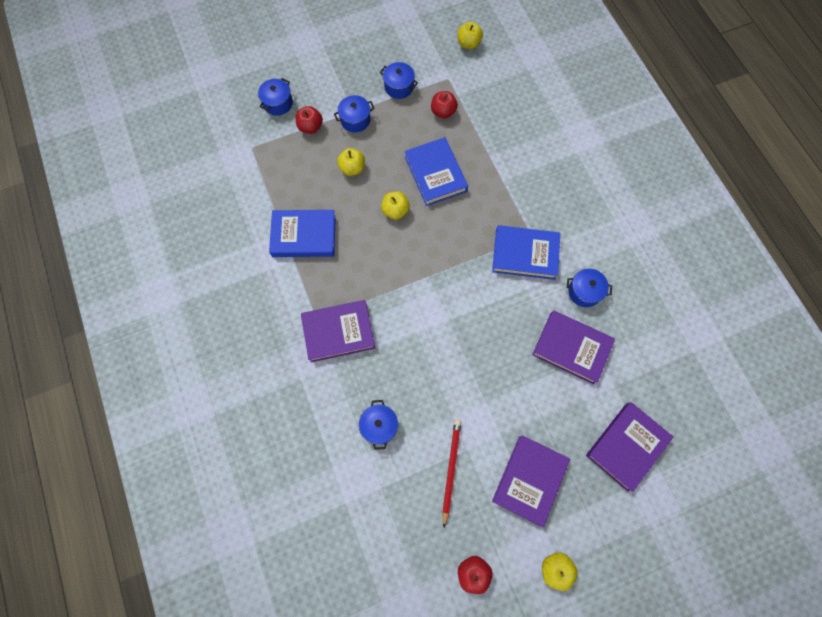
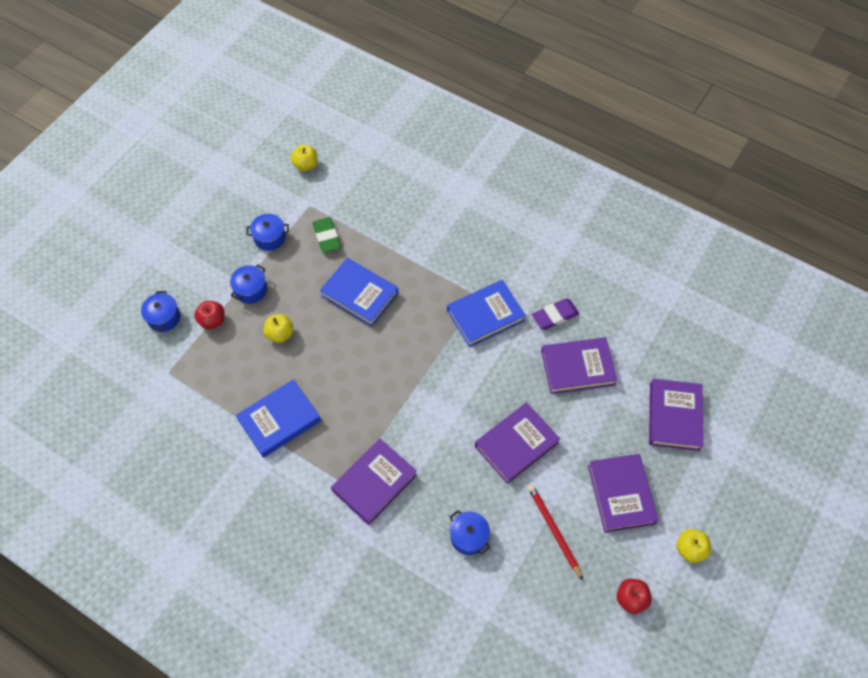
camera: 35 degrees left, 10 degrees down
(395, 211) = (347, 347): yellow apple -> none
(443, 112) = (326, 237): red apple -> green eraser
(472, 378) = (516, 444): none -> purple book
(584, 292) = (555, 316): blue pot -> purple eraser

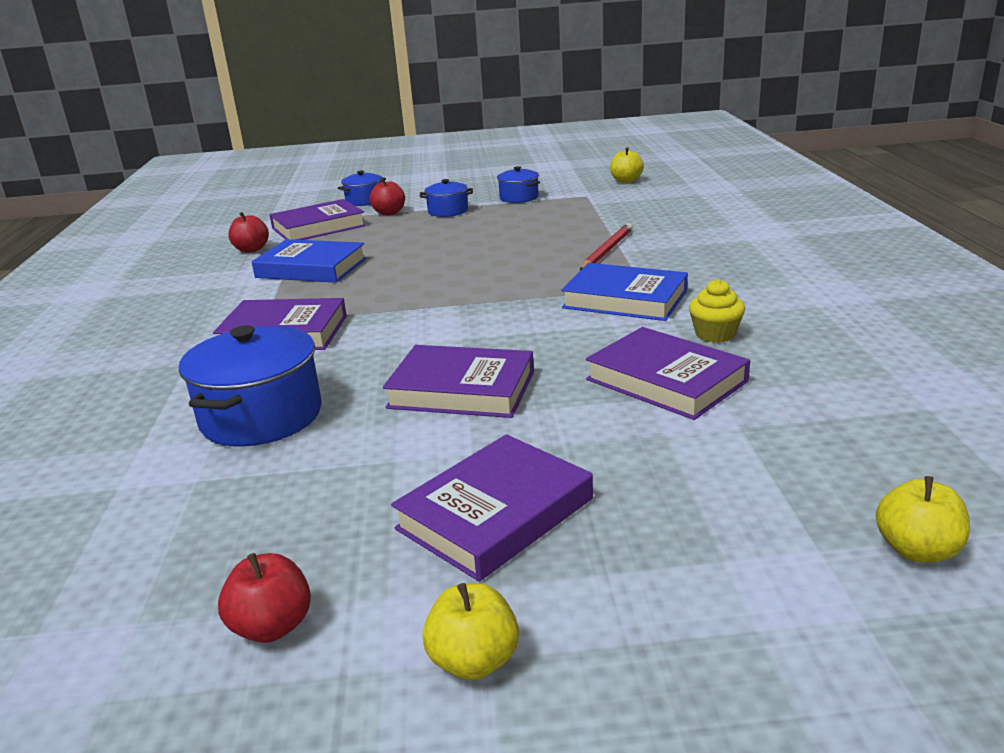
camera: 55 degrees right, 35 degrees down
(200, 435) = (251, 249): none -> red apple
(280, 334) = (417, 235): yellow apple -> yellow apple (917, 550)
(326, 237) = (565, 211): green eraser -> none
(359, 294) = (526, 243): blue book -> none
(469, 536) = (261, 416): blue pot -> blue pot, size x1.77
(553, 530) = (344, 478): red pencil -> red pencil (607, 250)
(555, 316) = (715, 334): purple eraser -> yellow cupcake
(674, 416) = (742, 501): purple book -> purple book (318, 227)

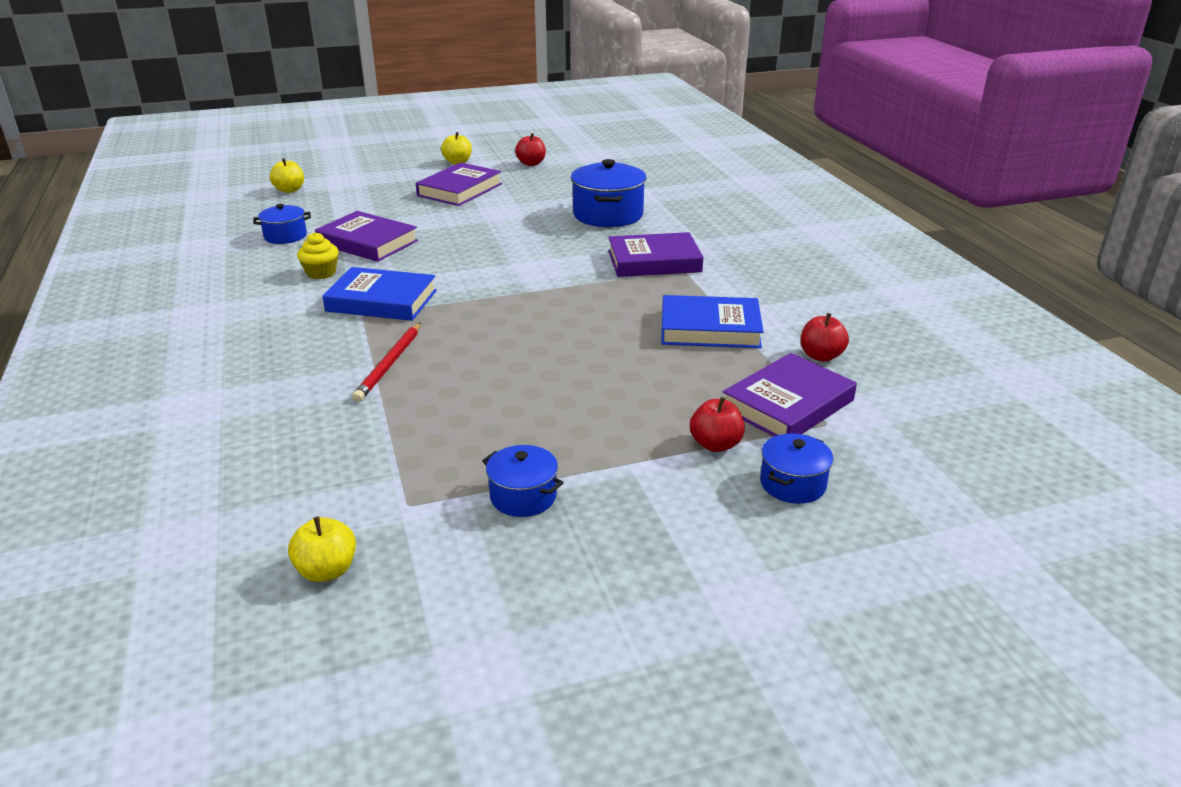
camera: 165 degrees right, 5 degrees up
(448, 211) = (624, 450): blue pot -> blue pot (285, 236)
(461, 390) = (496, 232): purple book -> none

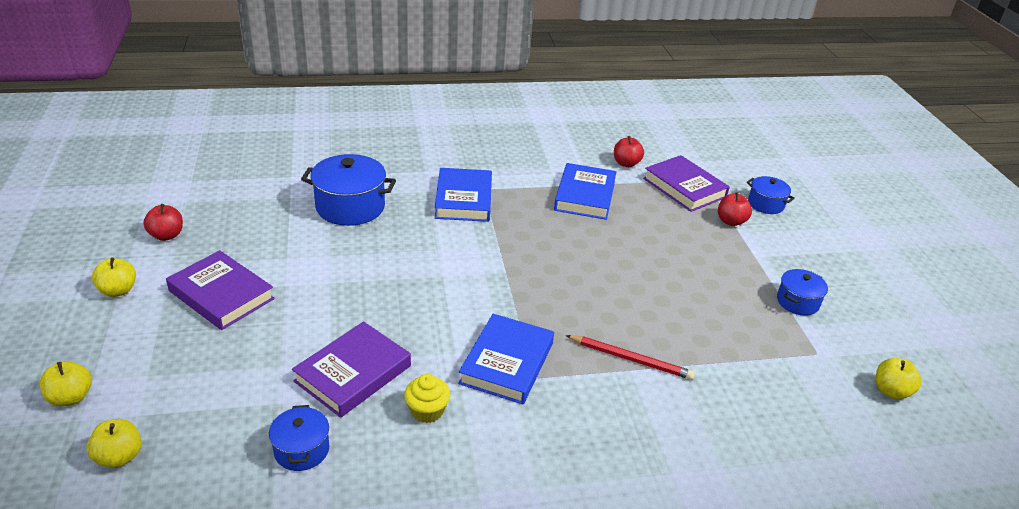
camera: 85 degrees left, 5 degrees up
(345, 170) = (70, 397): none -> yellow apple
(654, 261) = (463, 199): purple book -> blue book

